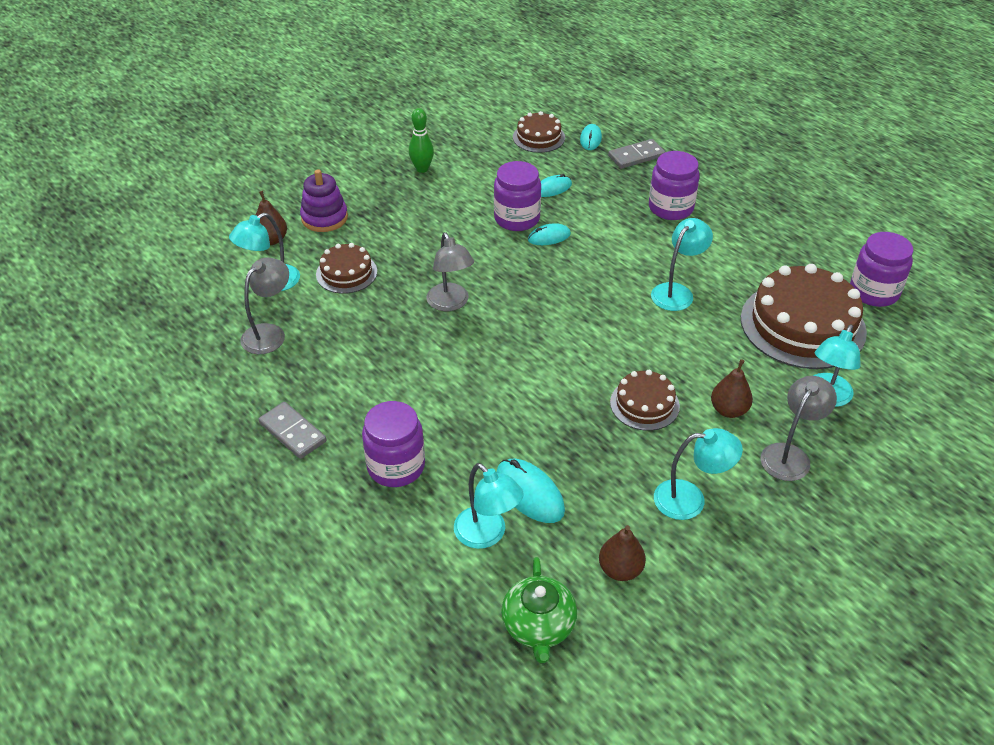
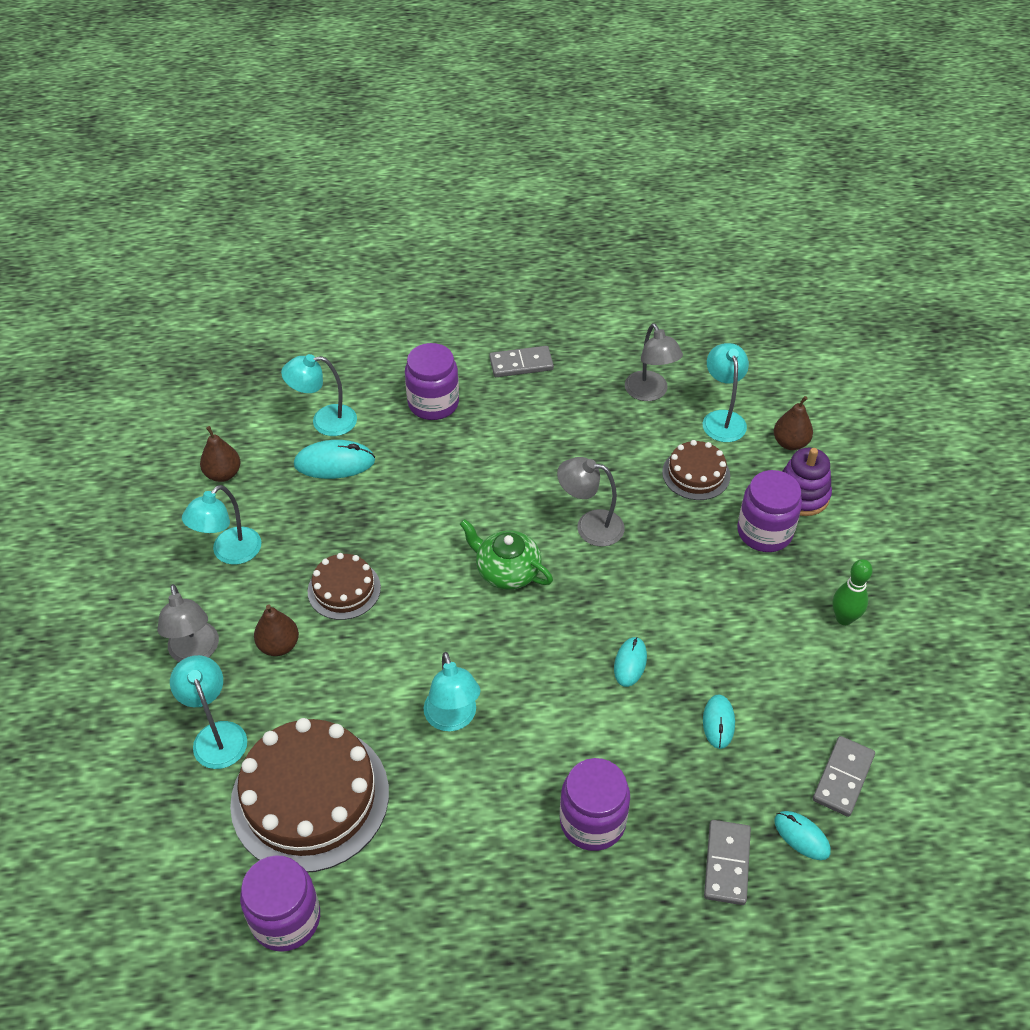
camera: 125 degrees right, 5 degrees up
(517, 218) = (684, 653): purple jar -> purple jar (764, 532)
(538, 137) = (843, 777): brown cake -> grey domino
(538, 626) = (232, 409): green teapot -> green teapot (507, 570)

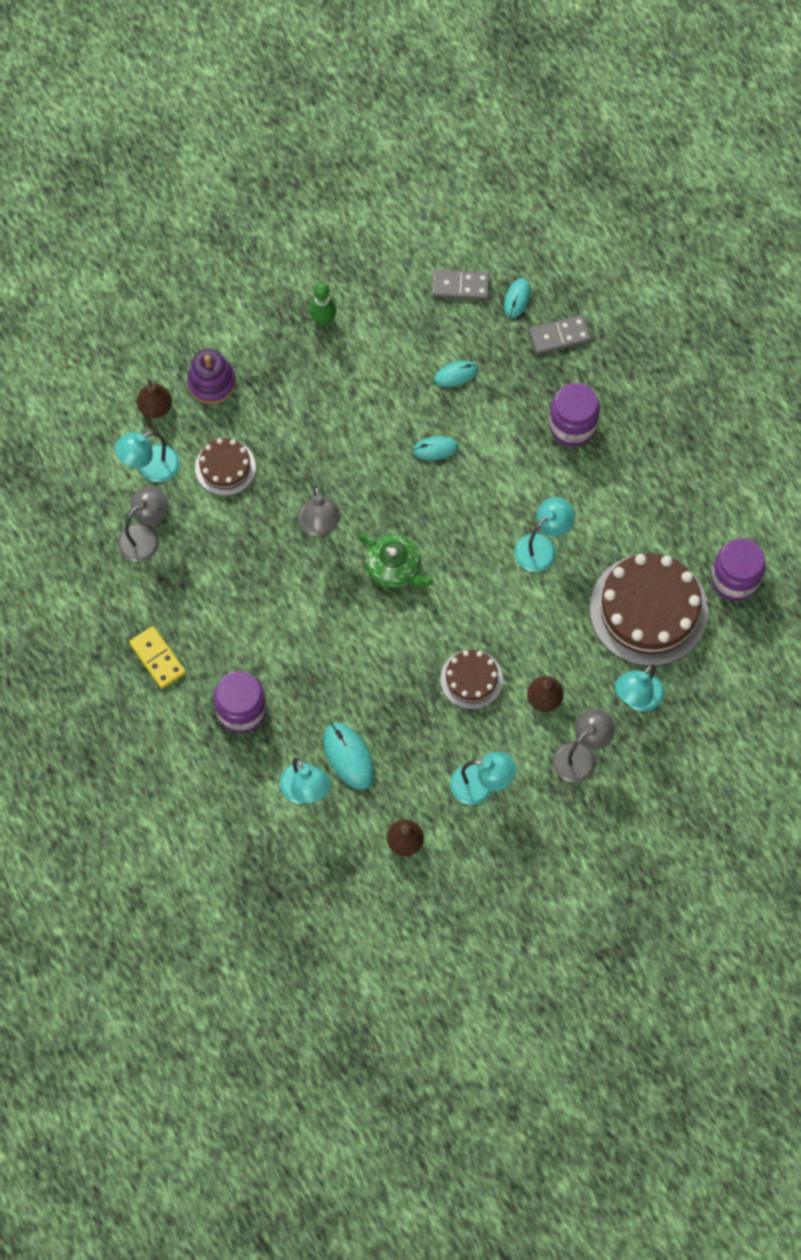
camera: 115 degrees left, 20 degrees up
(507, 570) = (394, 568): green teapot -> green teapot turned 60 degrees counterclockwise
(521, 364) = (157, 658): grey domino -> yellow domino
(764, 532) = (264, 397): purple jar -> none

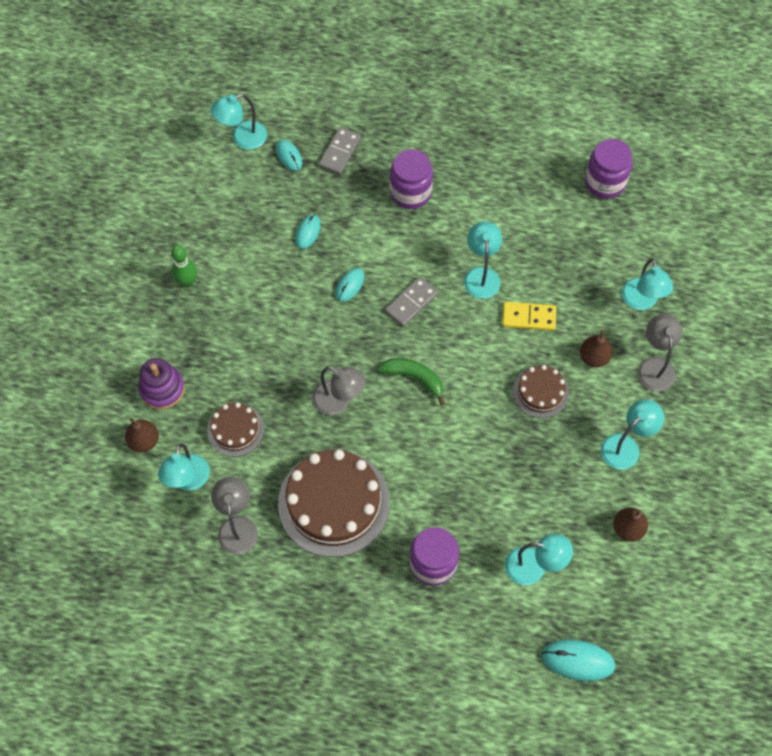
camera: 50 degrees left, 5 degrees down
(157, 658) = (340, 592): yellow domino -> yellow domino (528, 317)
(349, 756) = (531, 517): turquoise mouse -> turquoise mouse (577, 660)
(394, 568) = (414, 378): green teapot -> green banana
(460, 286) = (246, 182): grey domino -> grey domino (411, 303)
(500, 247) = (242, 138): none -> turquoise lamp
(648, 609) = (583, 247): brown cake -> brown cake (333, 503)

